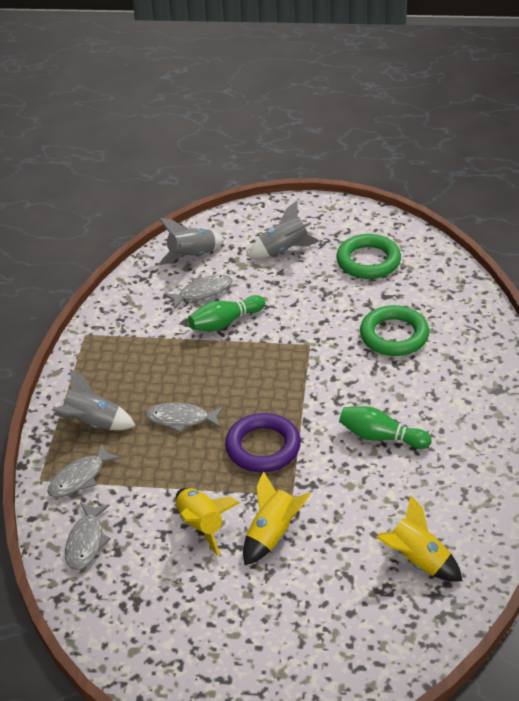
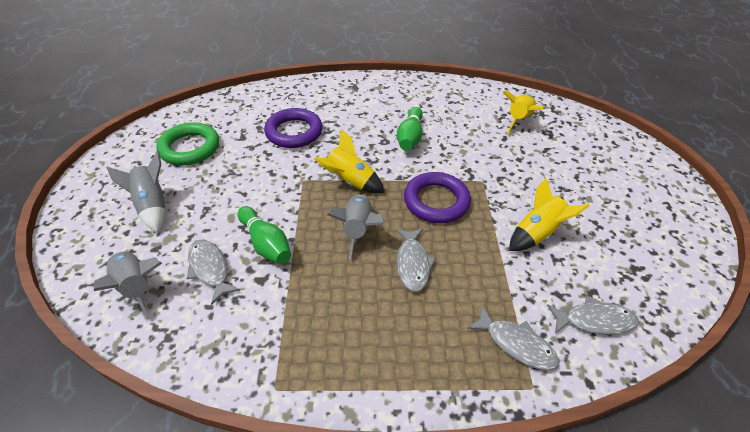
camera: 100 degrees left, 5 degrees up
(93, 424) = (434, 346): grey rocket -> grey rocket (357, 230)
(272, 535) = (527, 189): yellow rocket -> yellow rocket (350, 182)
(394, 335) = (294, 132): green ring -> purple ring

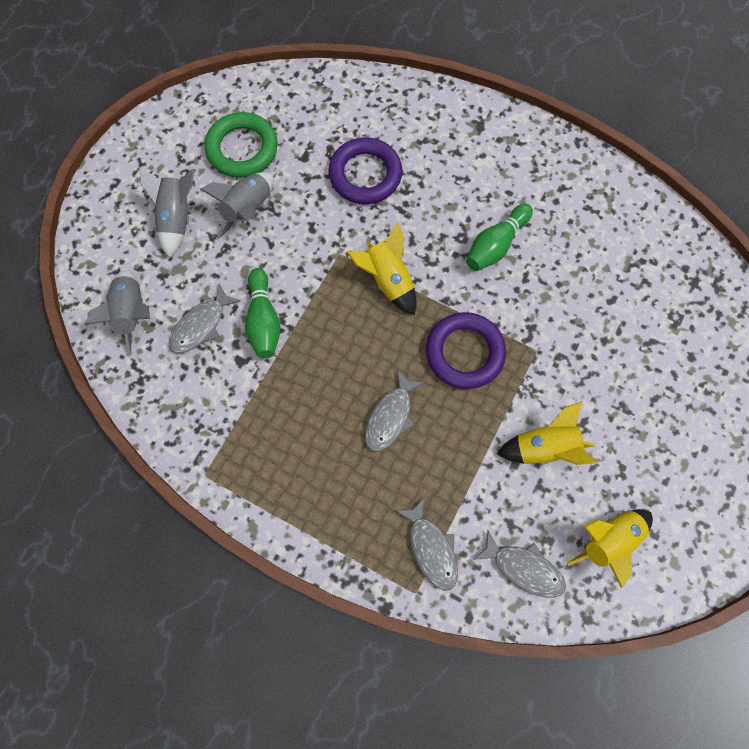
camera: 30 degrees right, 25 degrees up
(210, 269) = (201, 325): grey fish -> grey fish turned 135 degrees counterclockwise
(357, 230) = (360, 349): grey rocket -> grey rocket (248, 210)
(518, 120) = (653, 280): yellow rocket -> yellow rocket (608, 541)

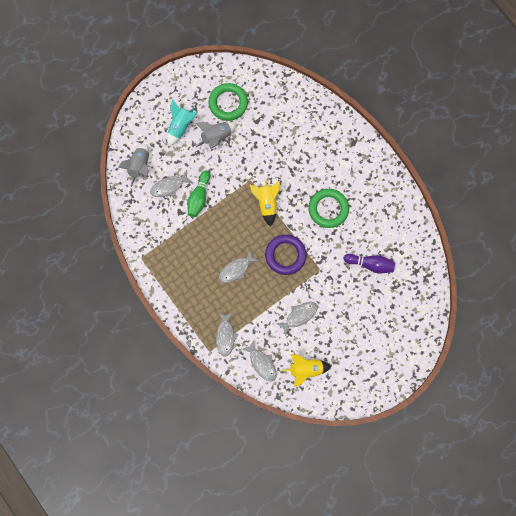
camera: 25 degrees right, 5 degrees up
(177, 219) = (180, 127): grey rocket -> turquoise rocket
(365, 175) = (282, 144): purple ring -> none
(496, 245) = (328, 209): green bowling pin -> green ring
(544, 448) = (299, 316): yellow rocket -> grey fish
(615, 304) = (370, 264): none -> purple bowling pin

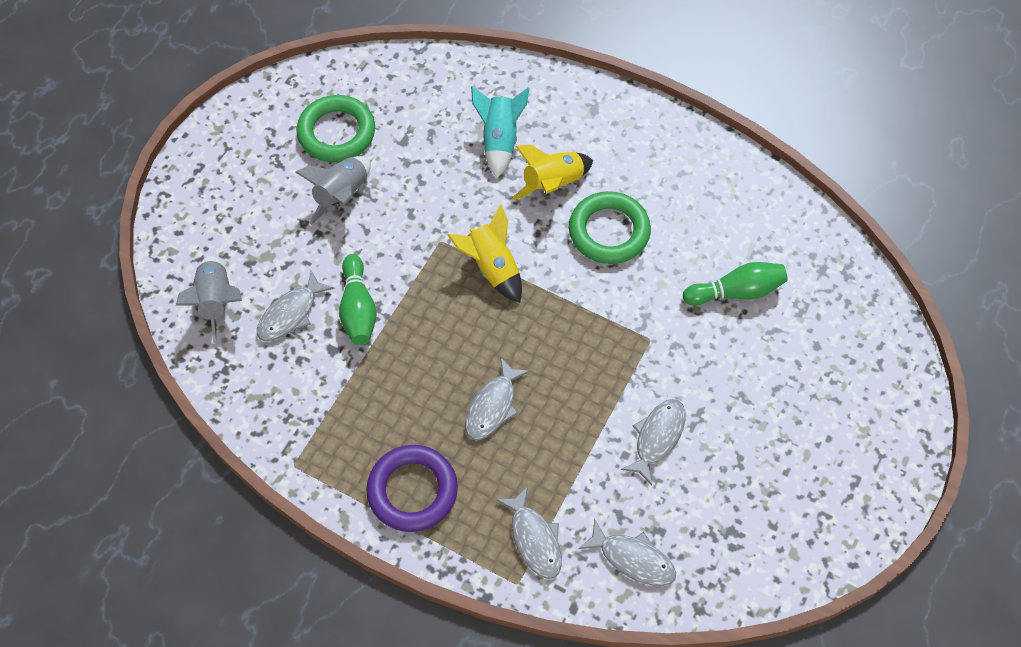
camera: 25 degrees left, 15 degrees down
(180, 127) = (265, 204): turquoise rocket -> turquoise rocket (499, 140)
(285, 255) = (573, 341): purple ring -> purple ring (412, 491)
(306, 369) = (724, 531): yellow rocket -> yellow rocket (553, 184)
(370, 264) = (736, 292): purple bowling pin -> green bowling pin

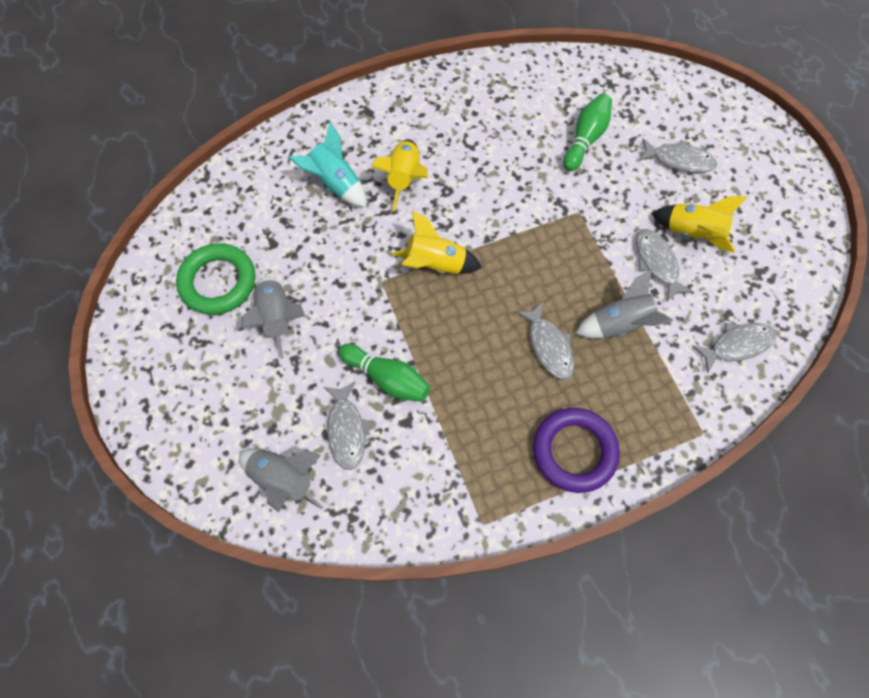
camera: 50 degrees left, 5 degrees up
(534, 539) = (676, 396): grey fish -> grey fish (679, 160)
(565, 448) = (620, 324): none -> grey rocket
(609, 231) = (473, 174): green ring -> none
(719, 447) = (692, 233): none -> yellow rocket

